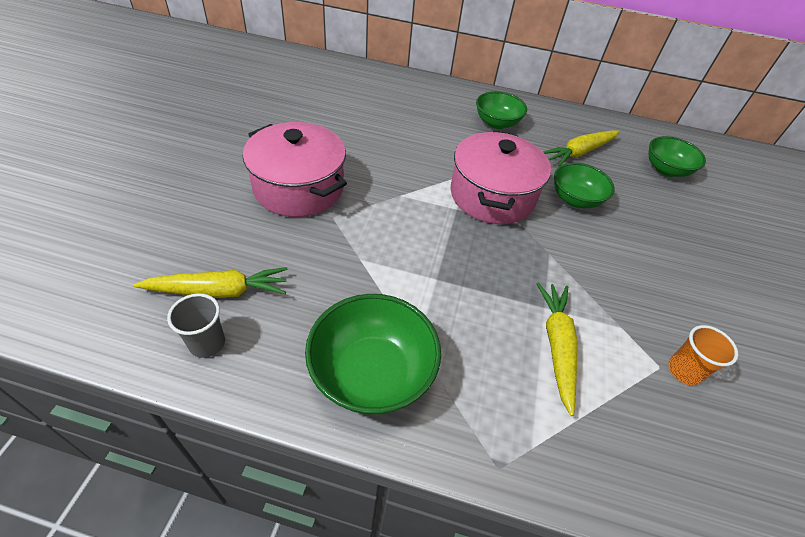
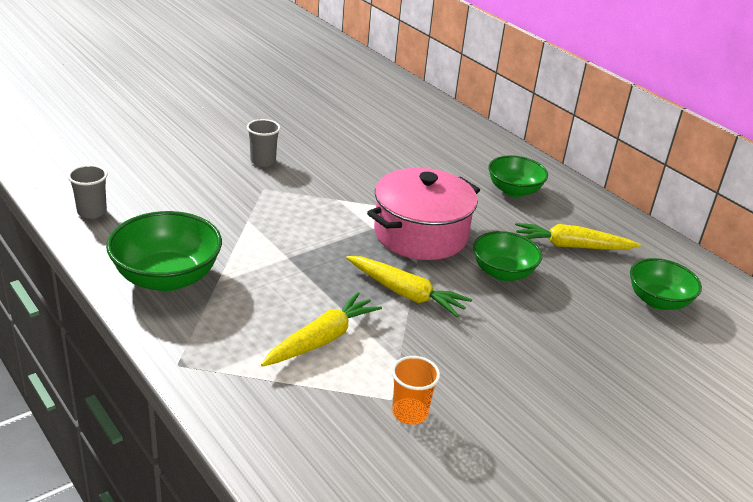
camera: 40 degrees right, 15 degrees down
(219, 291) = (132, 191): yellow carrot -> yellow carrot (406, 293)
(299, 188) = (263, 161): pink pot -> grey cup

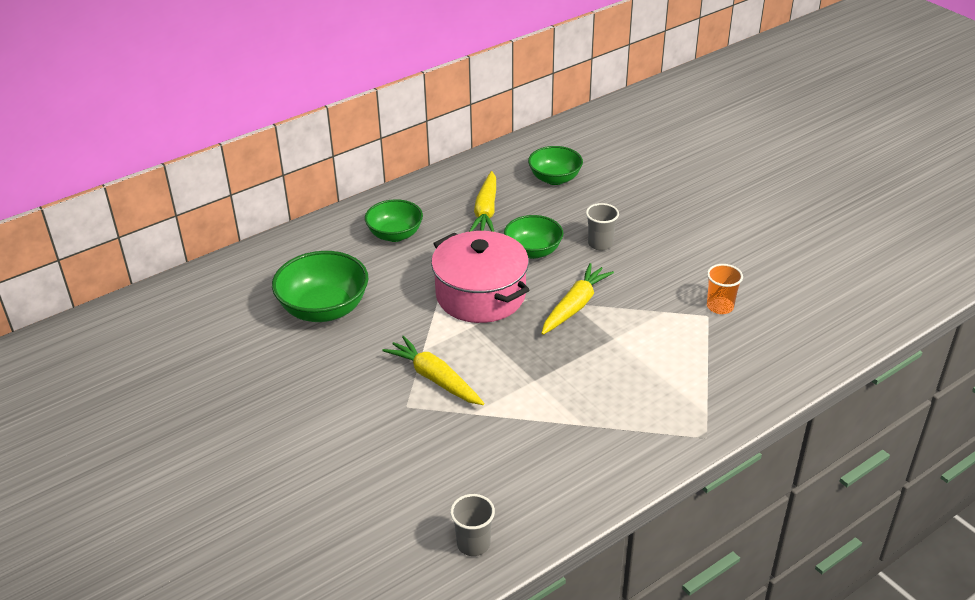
camera: 85 degrees left, 5 degrees up
(167, 277) = (585, 461): green bowl -> green bowl (324, 309)
(263, 161) = (345, 411): grey cup -> grey cup (600, 244)
(322, 339) = (649, 353): yellow carrot -> yellow carrot (434, 378)

